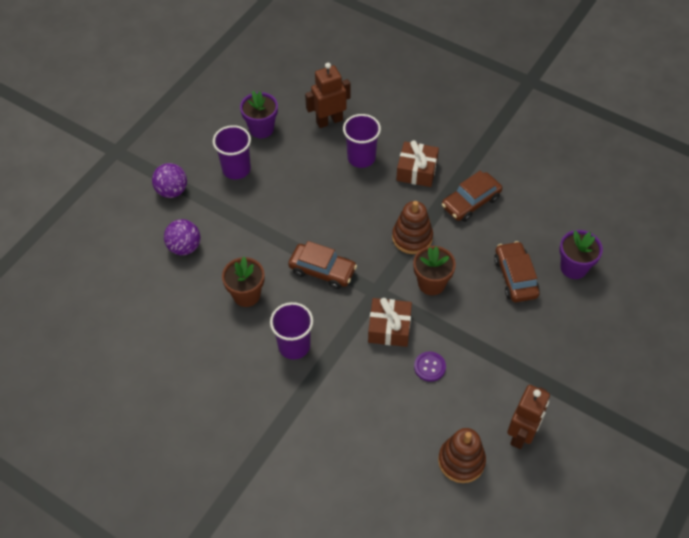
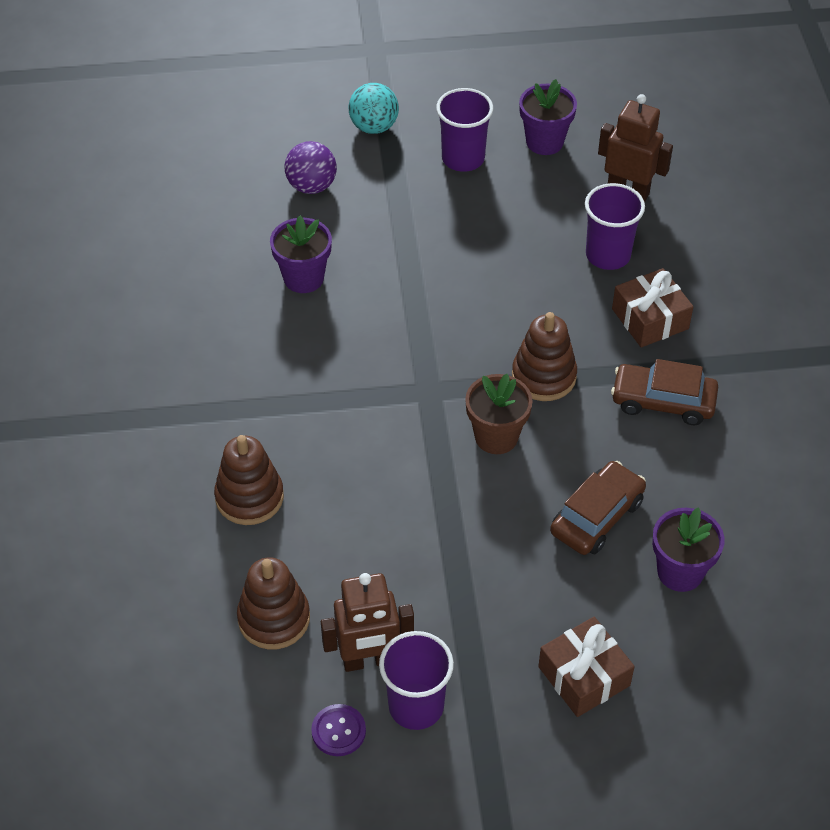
camera: 50 degrees right, 5 degrees down
(172, 191) = (374, 127): purple ball -> turquoise ball
(246, 295) = (303, 278): brown flower pot -> purple flower pot
(294, 346) = (278, 362): purple cup -> purple cup (416, 706)
(322, 270) = (406, 322): brown car -> none
(373, 420) = (249, 497): none -> brown stacking toy
(389, 328) = (390, 435): brown gift -> brown gift (584, 676)
(429, 367) = (374, 508): purple button -> purple button (338, 731)

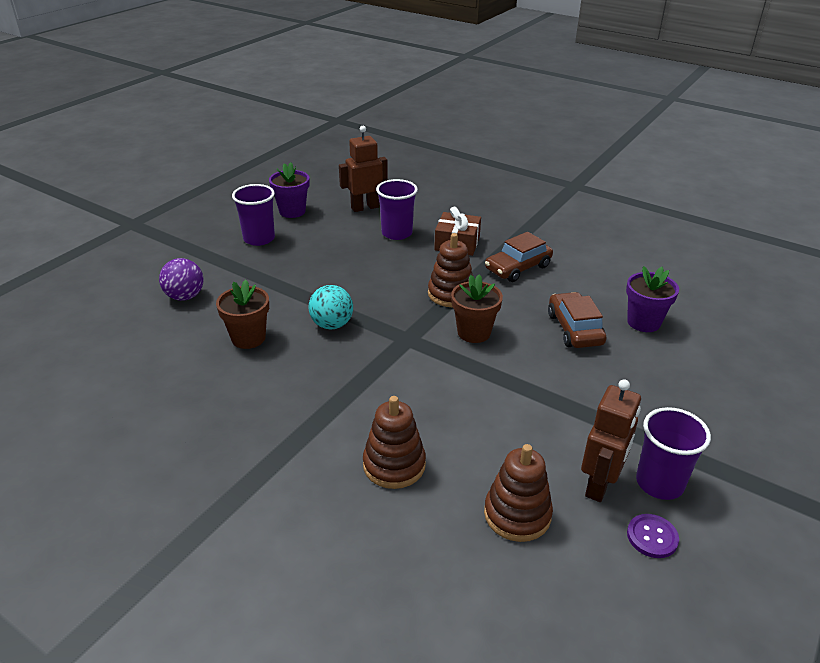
camera: 50 degrees left, 15 degrees down
(303, 278) = (248, 338): purple flower pot -> brown flower pot
(374, 127) = (184, 253): turquoise ball -> turquoise ball (332, 324)
(584, 676) = (692, 396): brown gift -> none

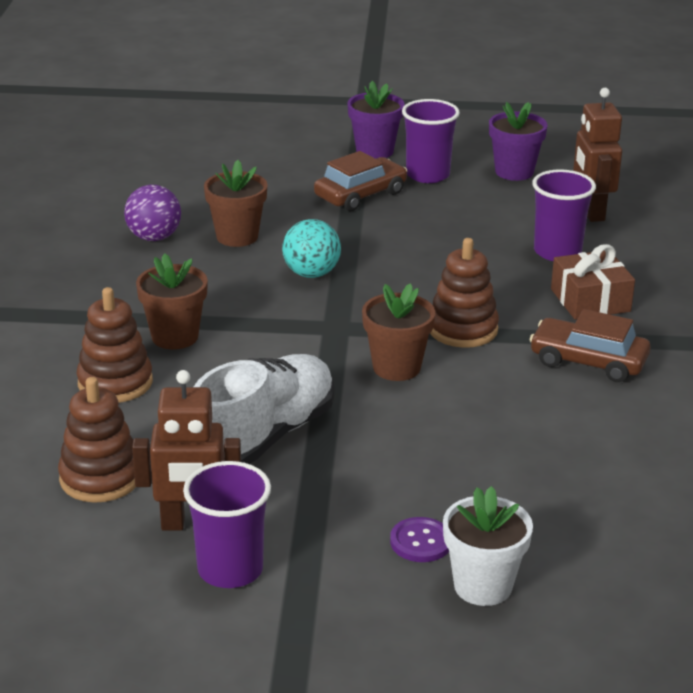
camera: 60 degrees right, 5 degrees down
(185, 296) = (270, 178): purple ball -> purple ball (154, 237)
(356, 413) = (175, 337): none -> brown flower pot
(365, 207) = (591, 212): brown robot -> brown robot turned 135 degrees counterclockwise
(515, 415) = (264, 437): none -> white shoe
(574, 329) = (489, 440): brown car -> brown car (360, 195)
(643, 322) = (572, 496): purple flower pot -> purple flower pot (374, 151)
(652, 537) = (133, 579): purple button -> purple button (421, 542)
(714, 384) = (483, 586): none -> white flower pot

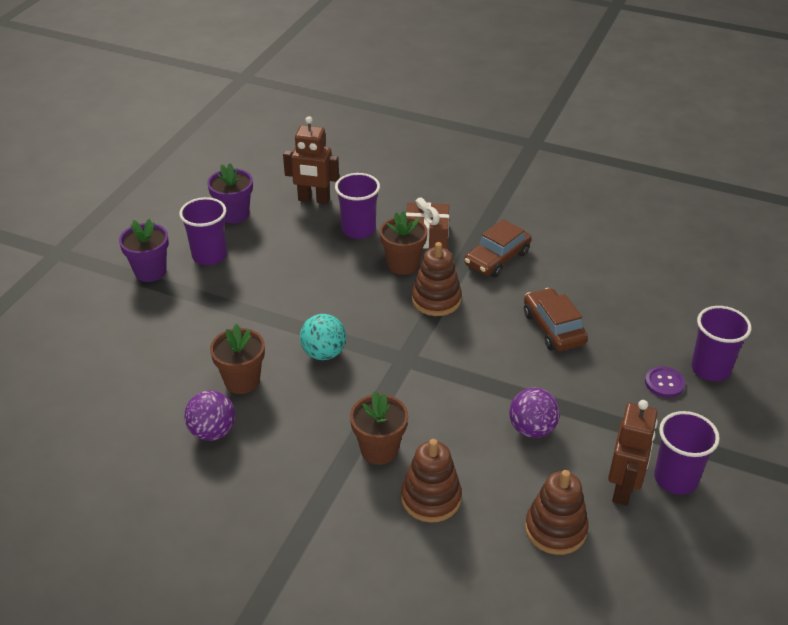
camera: 70 degrees left, 10 degrees up
(264, 437) = (532, 429): white shoe -> purple ball
(360, 195) = (218, 297): brown car -> brown car (553, 328)
(396, 367) = (470, 343): brown flower pot -> brown flower pot (403, 264)
(483, 586) = (710, 369): white flower pot -> purple cup

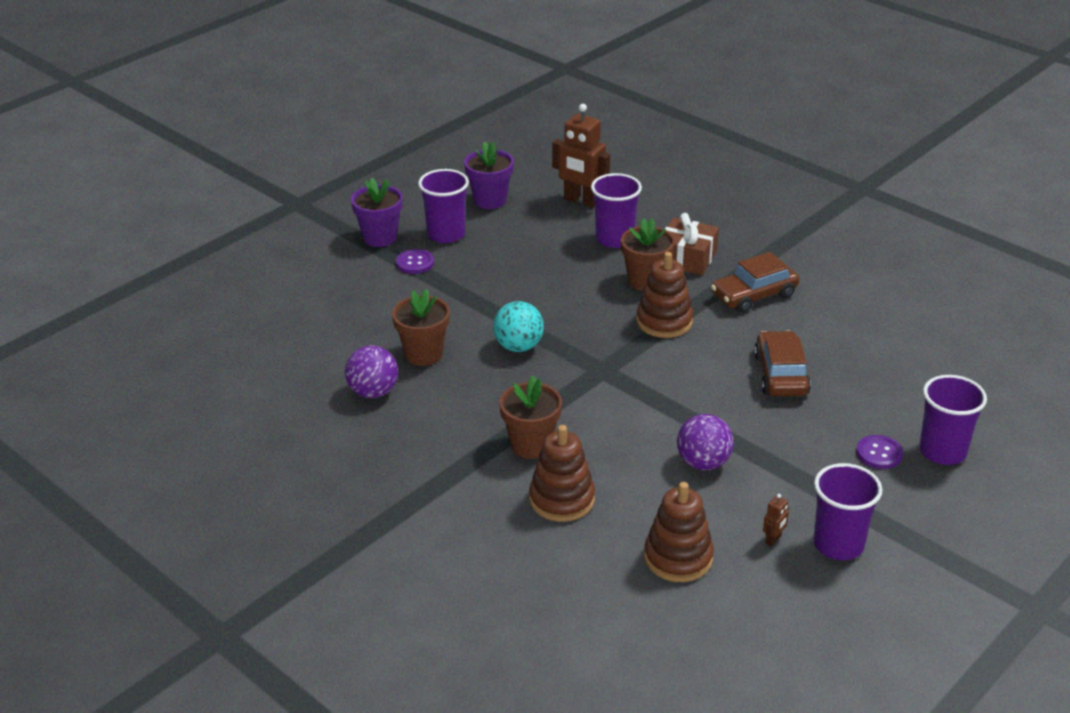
camera: 20 degrees right, 5 degrees down
(193, 290) = (415, 263): none -> purple button
(623, 488) = (773, 540): brown robot -> brown robot, size x0.42

